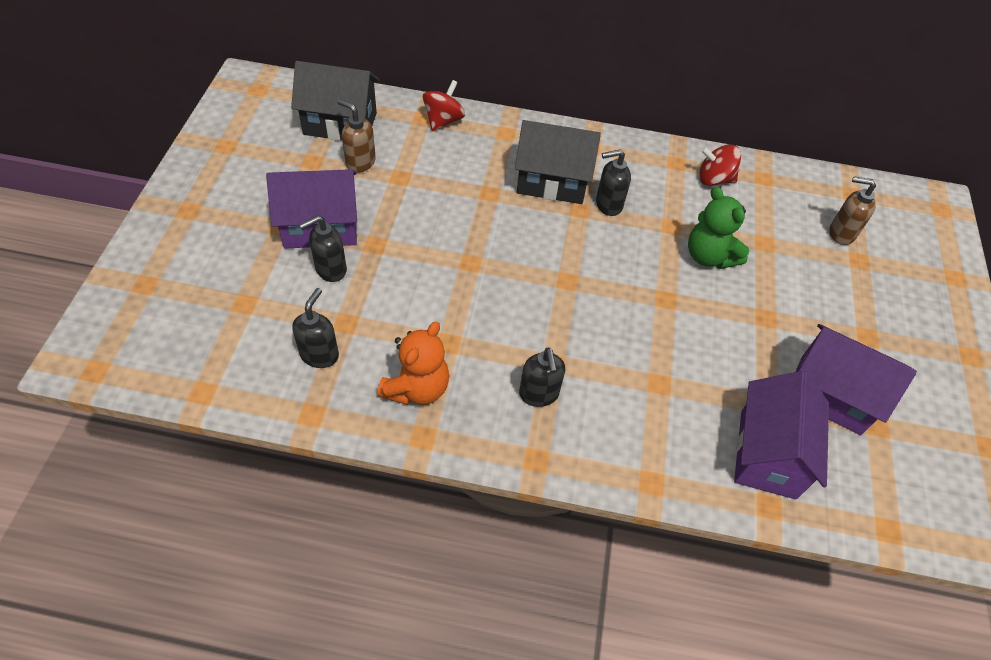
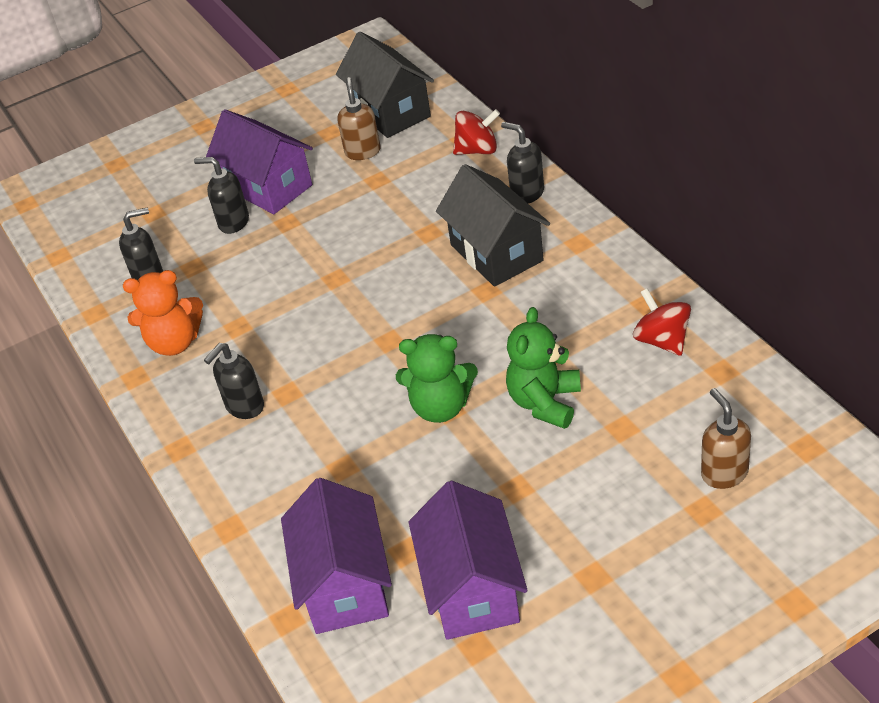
camera: 60 degrees right, 10 degrees down
(608, 205) = (518, 301): black soap dispenser -> black soap dispenser (526, 193)
(659, 300) = (441, 407): none -> green teddy bear
(768, 454) = (345, 584): purple house -> purple house turned 75 degrees counterclockwise

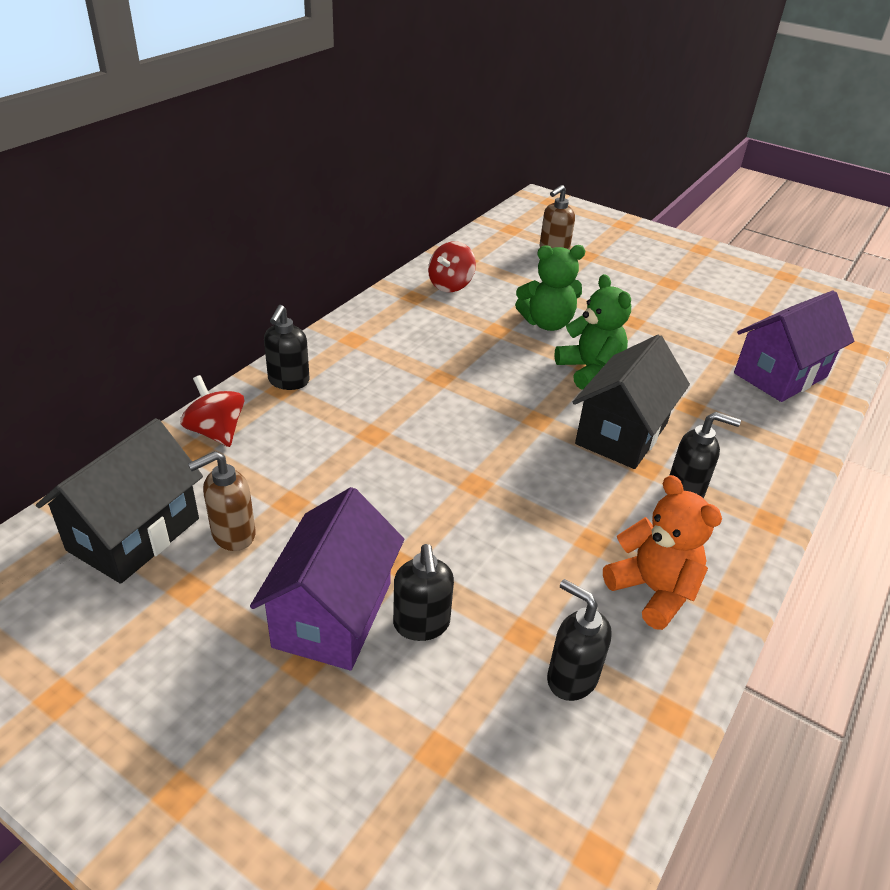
camera: 125 degrees left, 5 degrees down
(472, 589) = (724, 322): purple house -> none
(496, 253) = (386, 381): black house -> black house (621, 433)

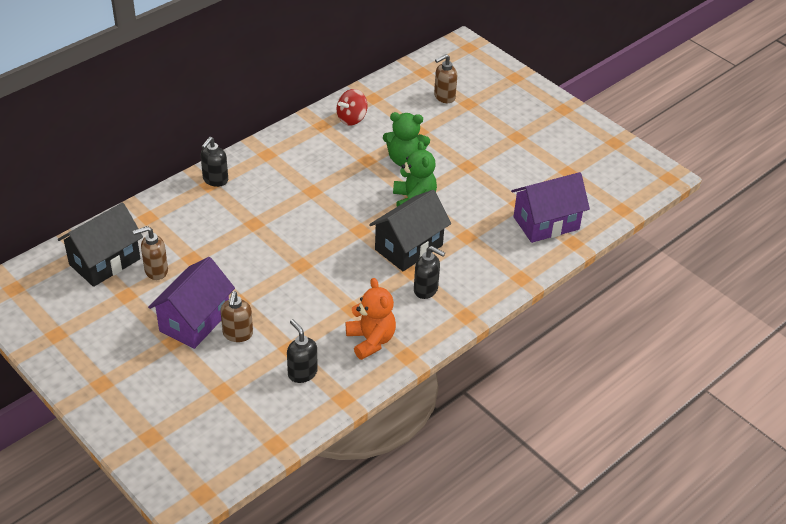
camera: 15 degrees right, 5 degrees up
(216, 432) = (163, 208): red spinning top -> none
(421, 625) = (237, 334): black soap dispenser -> brown soap dispenser

